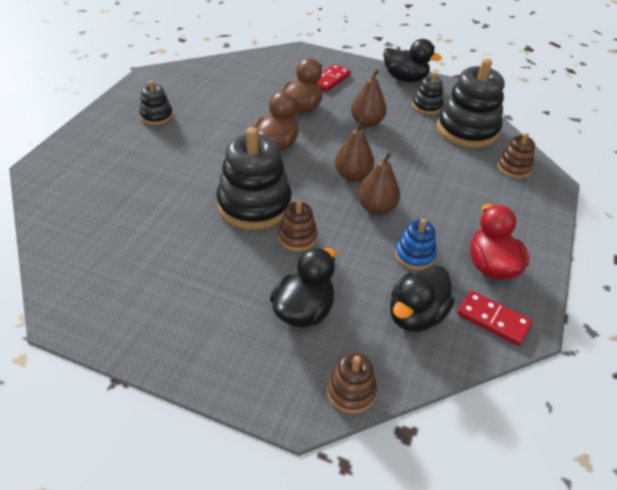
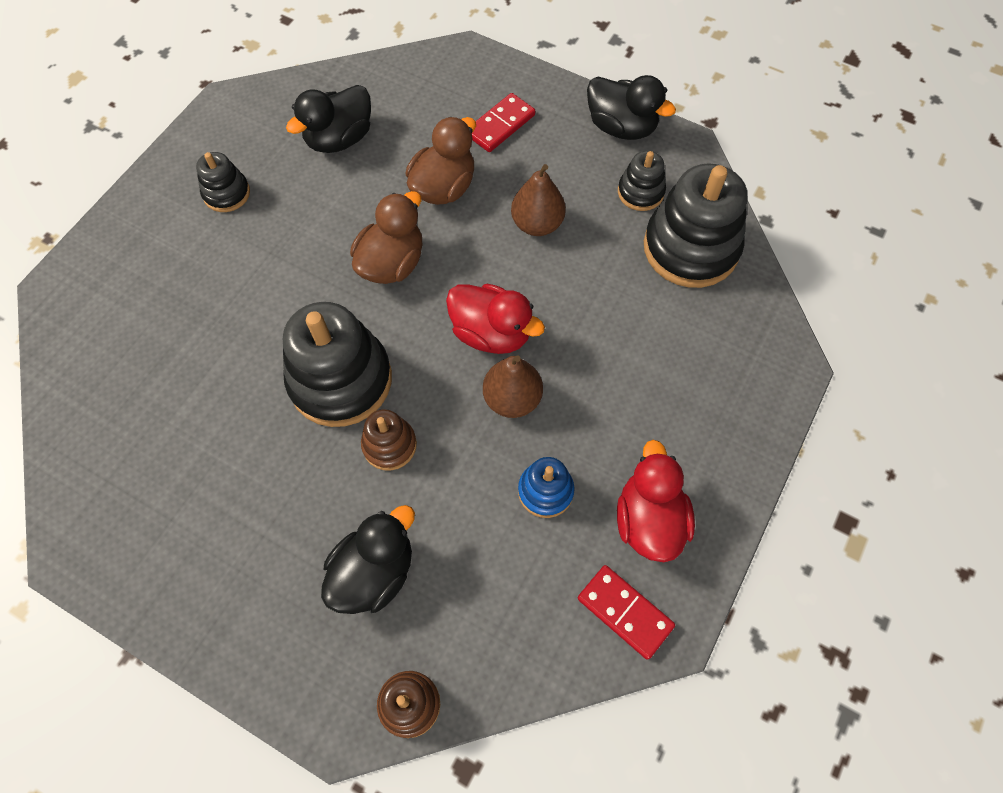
camera: 10 degrees right, 20 degrees up
(352, 175) = (491, 333): brown pear -> red duck
(415, 315) = (521, 595): black duck -> black duck (339, 139)
(513, 168) = (740, 333): brown stacking toy -> none

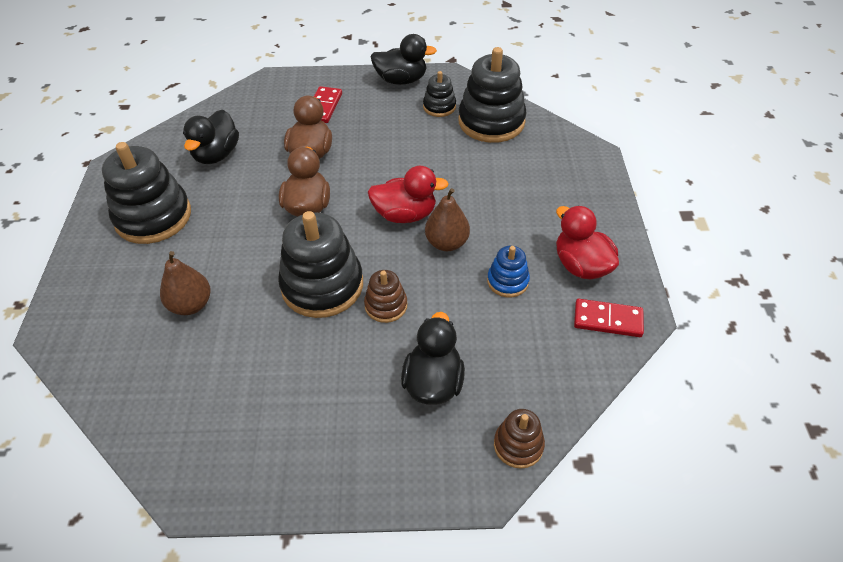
camera: 30 degrees left, 15 degrees down
(226, 193) = (153, 217): black stacking toy -> black stacking toy, size x1.97
(537, 224) = (388, 147): brown pear -> brown pear (191, 305)

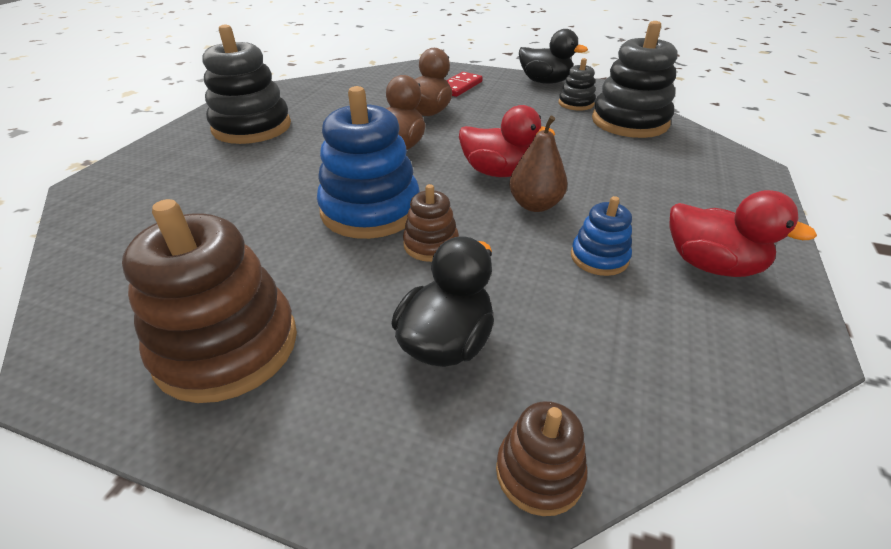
camera: 20 degrees right, 10 degrees down
(191, 305) = (227, 195): brown pear -> none
(216, 154) = (340, 99): black duck -> none
(290, 434) = (227, 346): none -> brown stacking toy
(322, 285) = (370, 210): black stacking toy -> blue stacking toy
(581, 265) = (711, 265): red duck -> red duck turned 135 degrees clockwise
(608, 320) = (741, 337): red domino -> none

